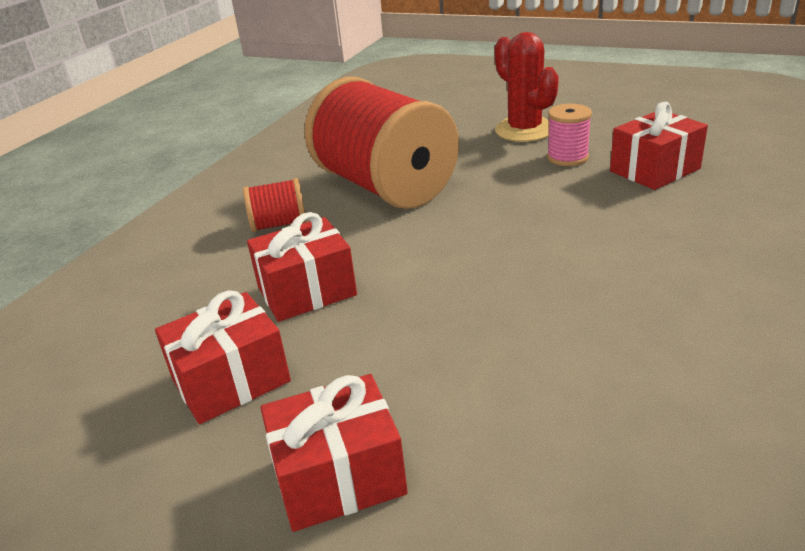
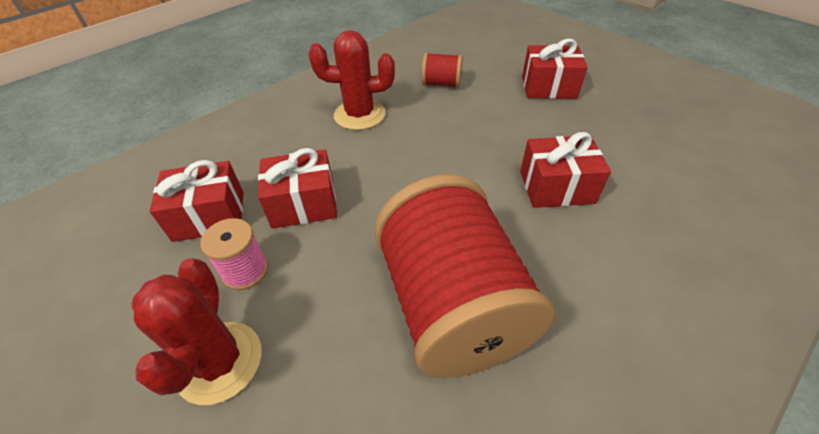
camera: 160 degrees left, 15 degrees up
(231, 380) = (605, 139): red gift -> red gift (303, 204)
(279, 224) = (581, 283): red spool -> red spool (441, 83)
(644, 302) = (359, 115): none -> red cactus

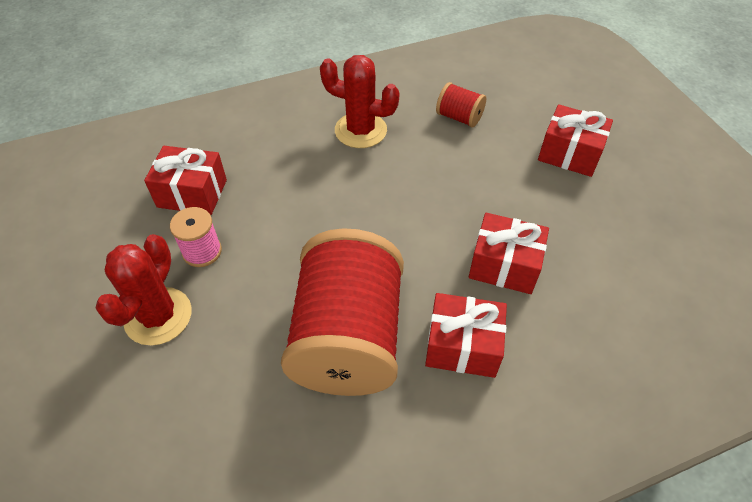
camera: 20 degrees right, 5 degrees up
(303, 204) = (271, 207): red gift -> red gift (462, 346)

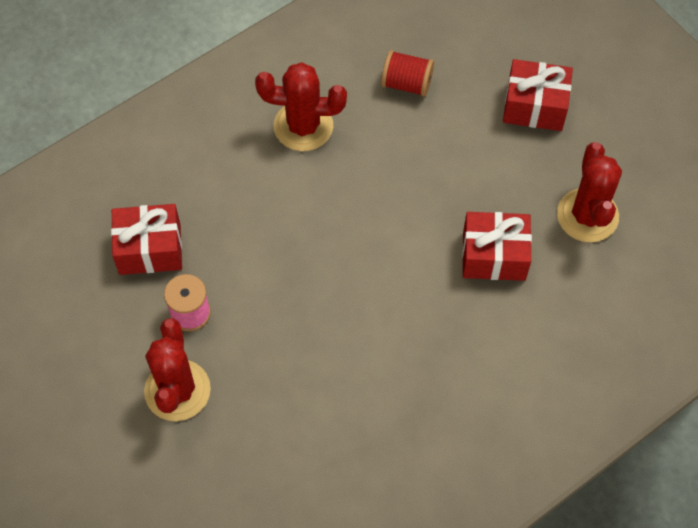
camera: 15 degrees left, 10 degrees up
(348, 338) = (366, 366): red spool -> none
(462, 346) = (473, 348): red gift -> none
(605, 250) = (587, 215): none -> red cactus

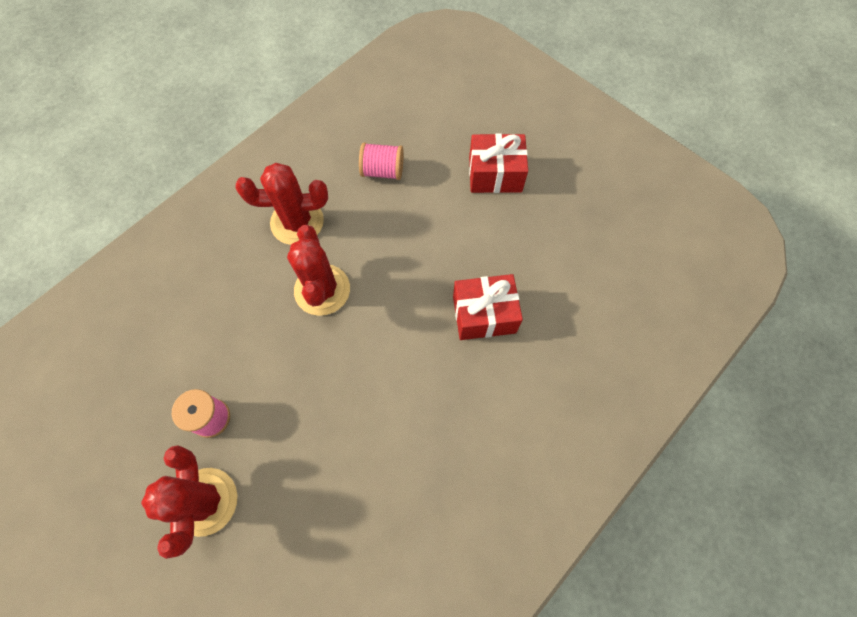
camera: 10 degrees left, 5 degrees up
(150, 249) = (167, 360): red gift -> none
(406, 84) = (382, 171): red spool -> pink spool
(587, 215) = (558, 264): red cactus -> red cactus (322, 290)

